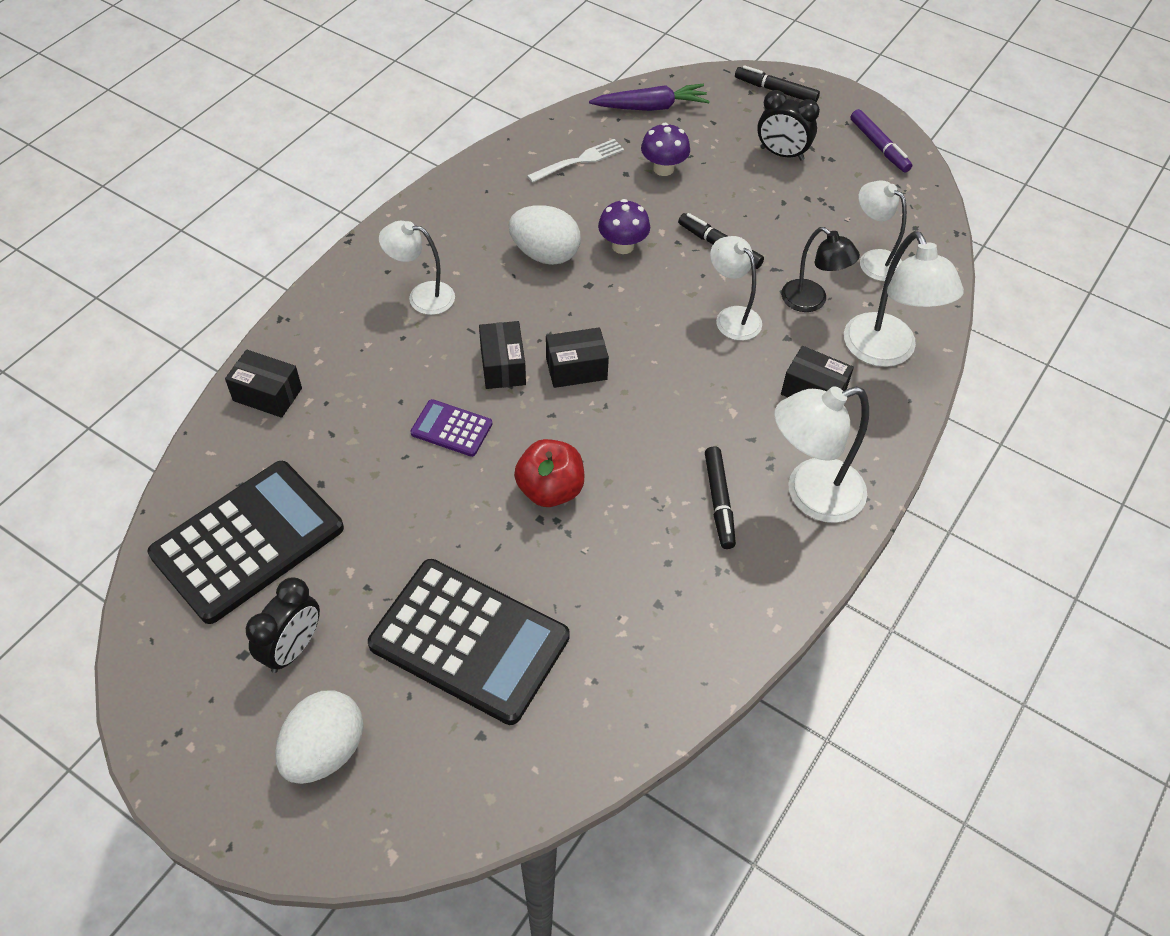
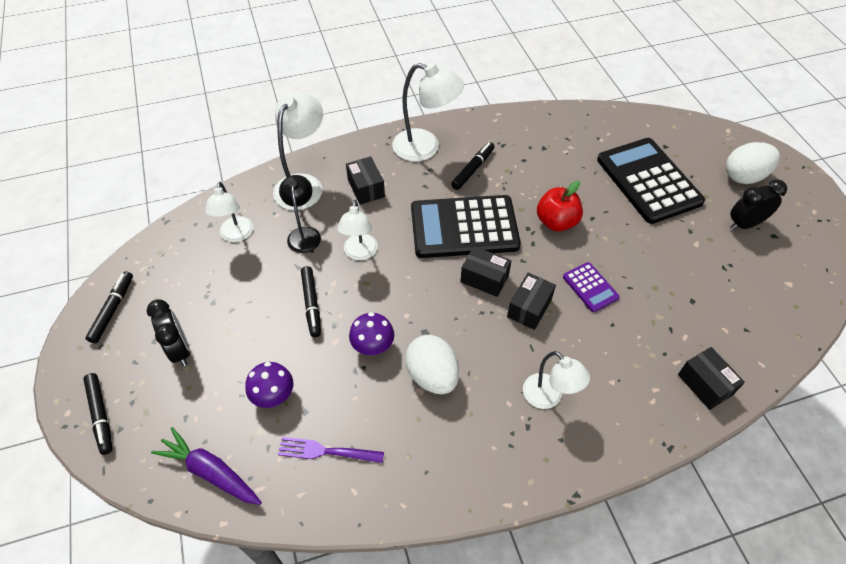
camera: 140 degrees left, 0 degrees up
(248, 541) = (752, 291): black calculator -> black calculator (464, 227)
(579, 161) = (326, 451): white fork -> purple fork
(879, 146) = (113, 310): purple marker -> black marker

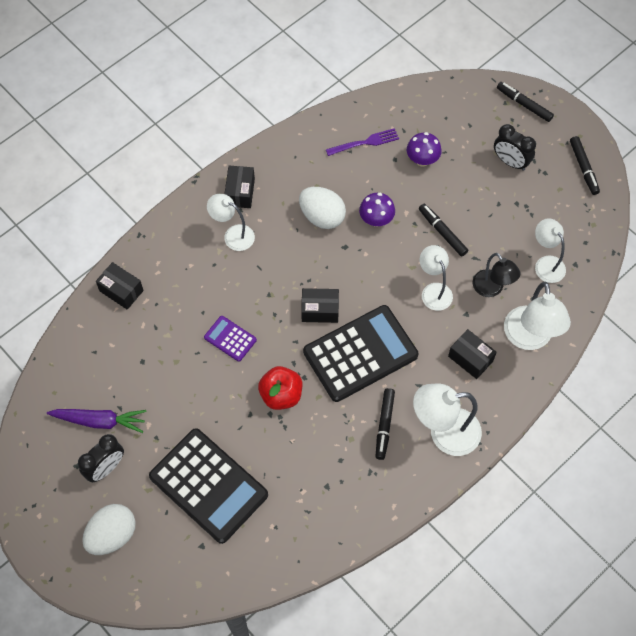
camera: 155 degrees right, 10 degrees up
(210, 471) = (428, 104): purple carrot -> purple carrot (100, 421)
(529, 308) = (273, 299): black box -> black box (240, 192)

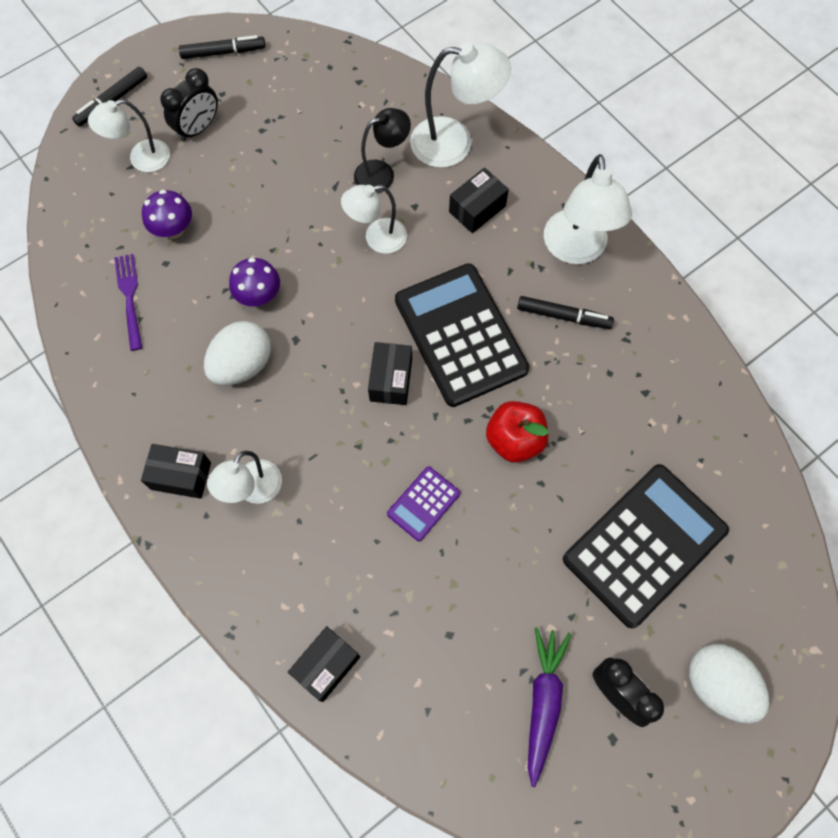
camera: 85 degrees left, 5 degrees up
(442, 232) = (291, 218): black marker -> none
(546, 264) = (354, 111): white lamp -> white lamp (141, 159)

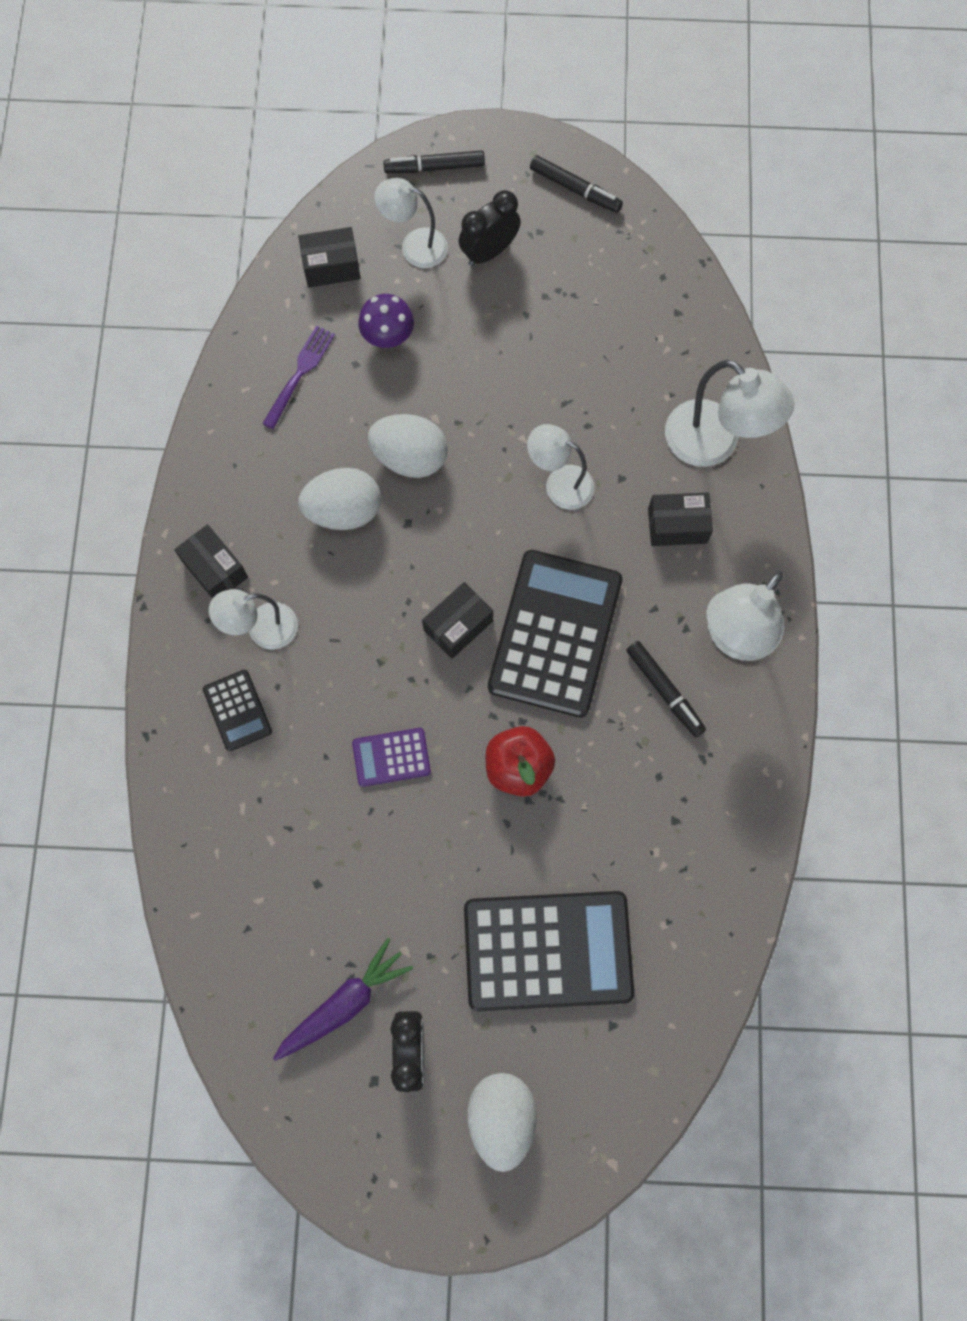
camera: 40 degrees right, 5 degrees up
(198, 128) = (489, 252): black clock -> black clock turned 150 degrees clockwise
(259, 296) = (410, 457): purple mushroom -> white egg
(284, 561) = (237, 710): none -> black calculator
(326, 665) = (199, 824): black box -> black box (331, 266)
(382, 173) = (619, 423): black lamp -> none

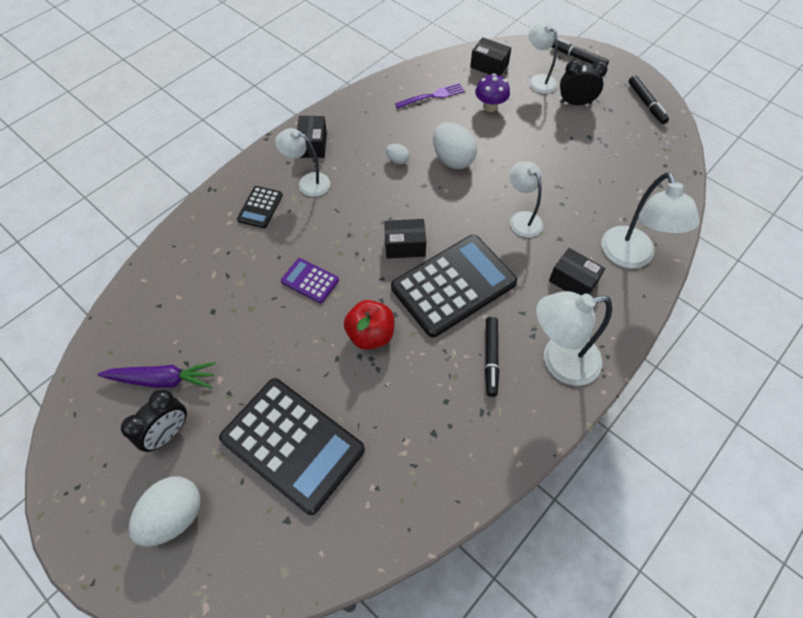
camera: 40 degrees right, 15 degrees down
(344, 510) = (397, 160): white egg -> white egg, size x0.49

